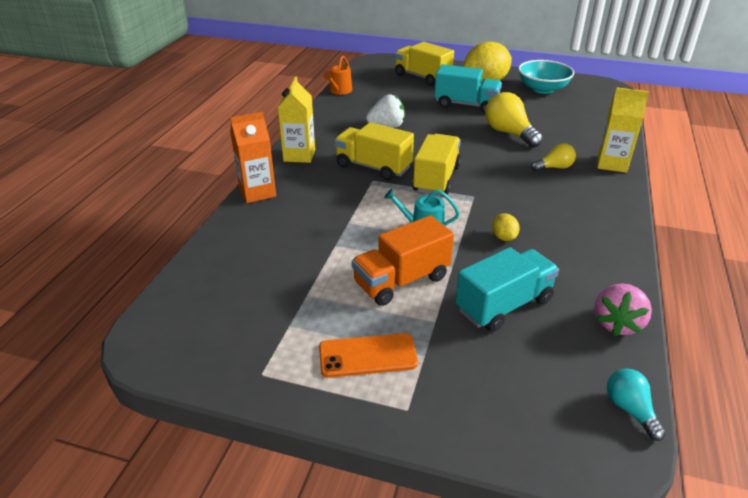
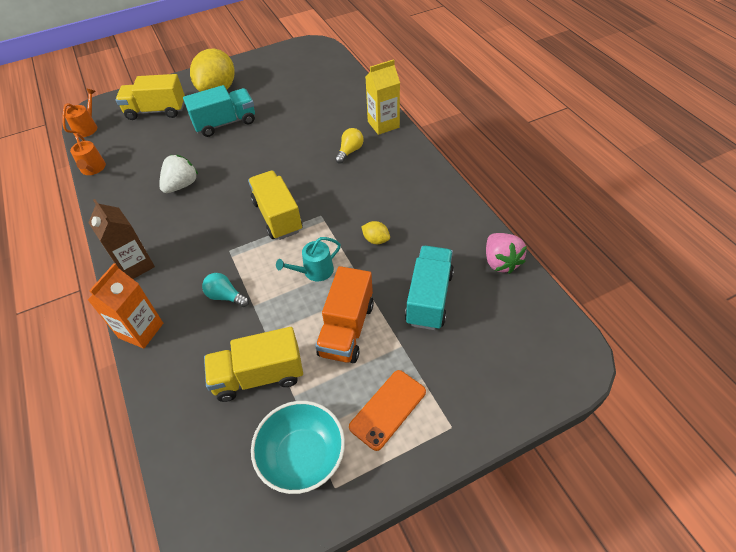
camera: 40 degrees left, 15 degrees up
(299, 155) = (135, 265): yellow carton -> brown carton
(363, 68) = (87, 127): none -> orange watering can
(373, 167) = (215, 236): yellow truck -> yellow truck (259, 376)
(509, 133) = (287, 135): yellow light bulb -> none
(542, 89) = (269, 73): turquoise bowl -> turquoise bowl (302, 456)
(630, 410) = (558, 320): turquoise light bulb -> turquoise light bulb (225, 296)

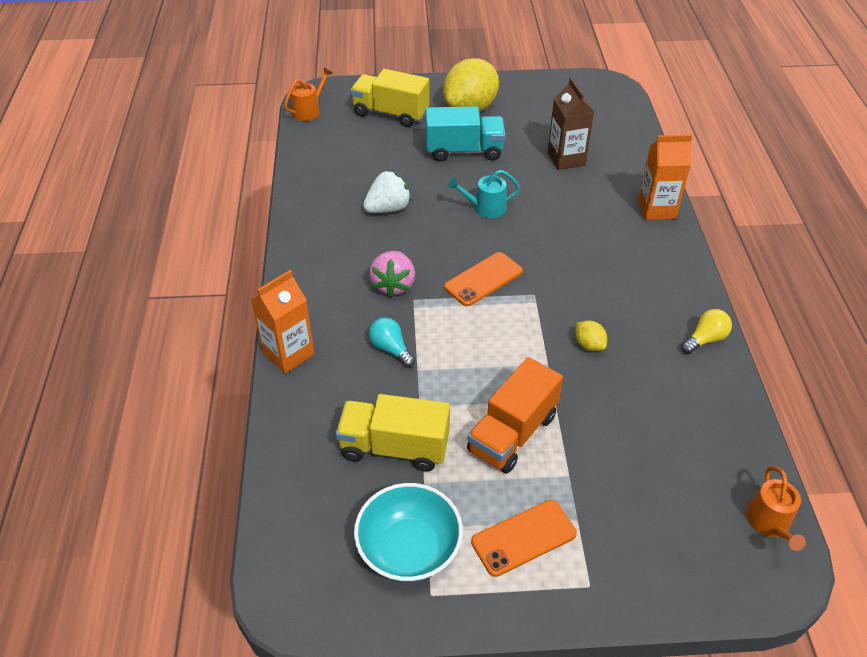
camera: 20 degrees right, 5 degrees down
(93, 169) = (299, 160): orange watering can -> orange watering can (770, 523)
(135, 265) = (307, 282): brown carton -> brown carton (566, 159)
(277, 216) = (483, 279): yellow truck -> orange phone
(314, 271) = (501, 356): turquoise watering can -> turquoise watering can (485, 208)
(350, 151) = (600, 229): yellow light bulb -> yellow light bulb (705, 339)
(383, 124) = (656, 209): yellow carton -> orange carton
(429, 298) = (625, 434): turquoise truck -> none
(500, 262) = (735, 424): pink strawberry -> pink strawberry (393, 285)

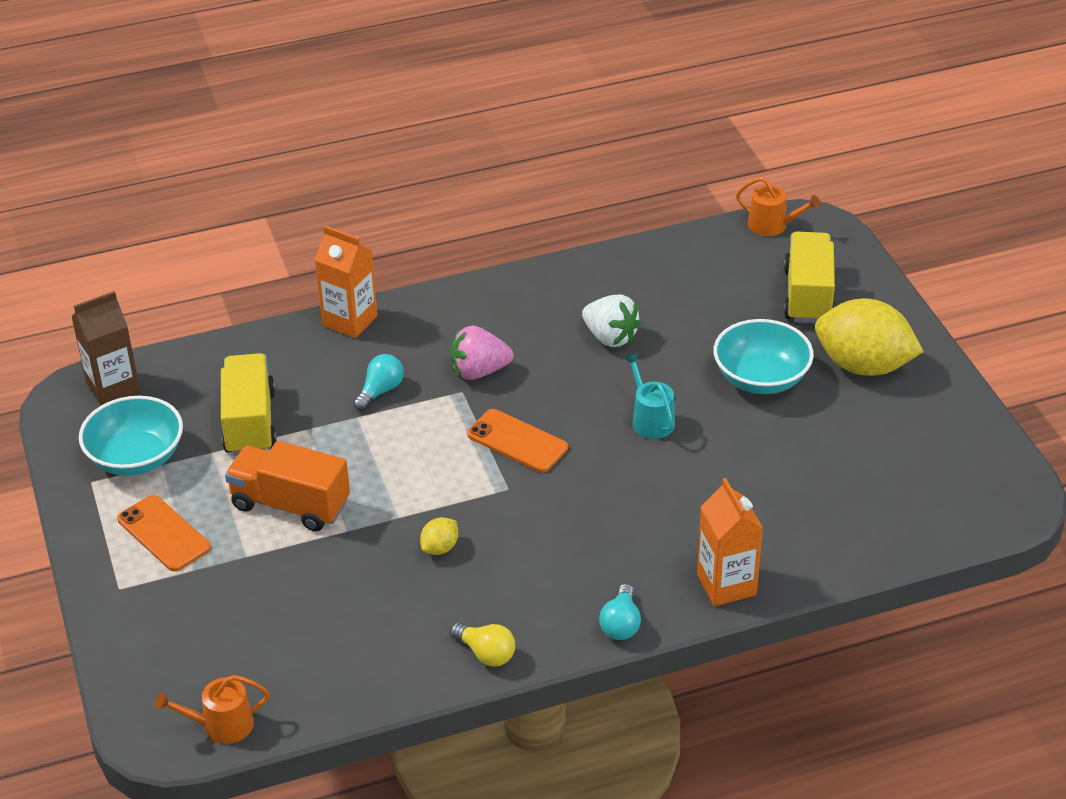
camera: 75 degrees right, 5 degrees down
(464, 151) = (761, 378): turquoise truck -> turquoise bowl
(566, 159) = (795, 479): brown carton -> brown carton (113, 388)
(685, 264) = (621, 624): none -> turquoise light bulb

